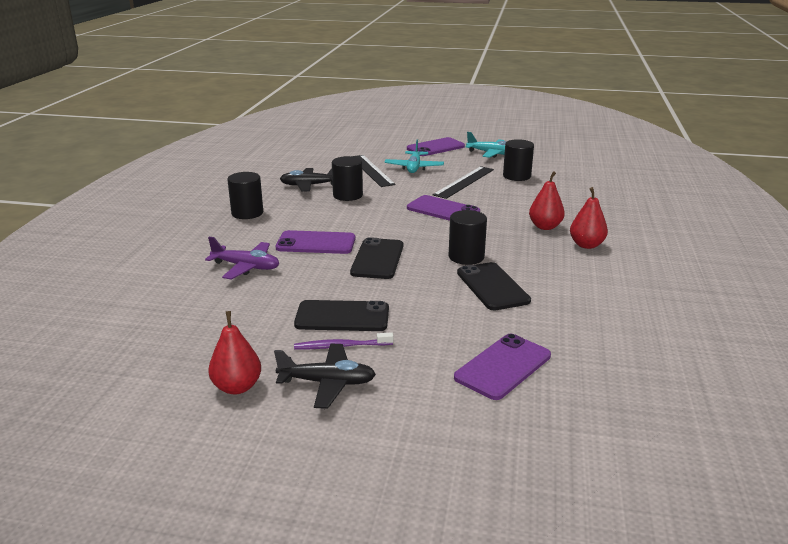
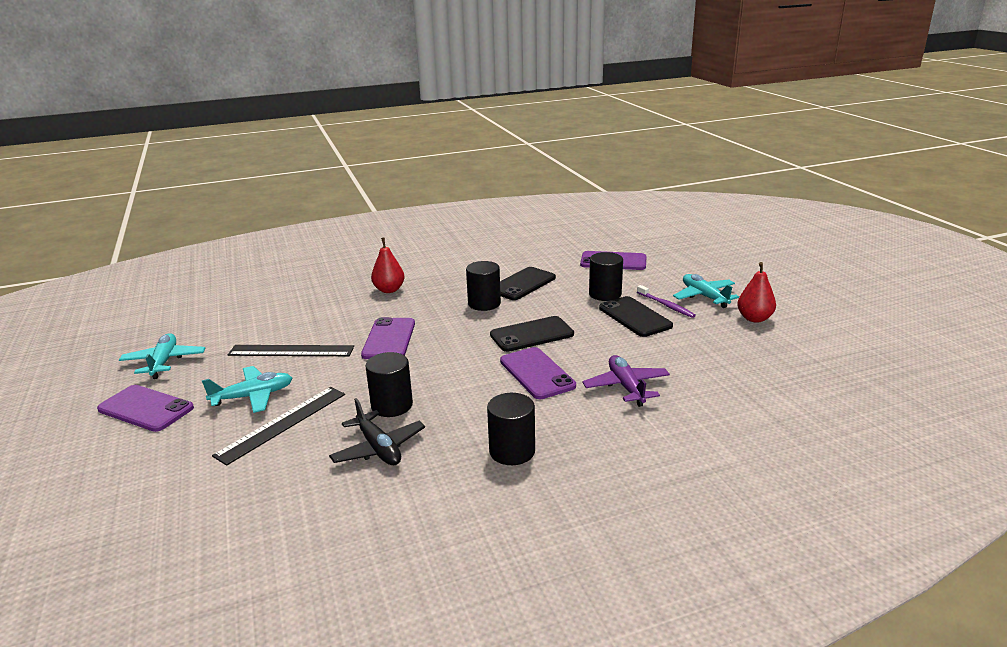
camera: 120 degrees left, 0 degrees up
(327, 383) = (704, 296): black plane -> turquoise plane
(516, 176) = (252, 329): black cylinder -> black cylinder (605, 294)
(586, 245) = (413, 271): red pear -> none

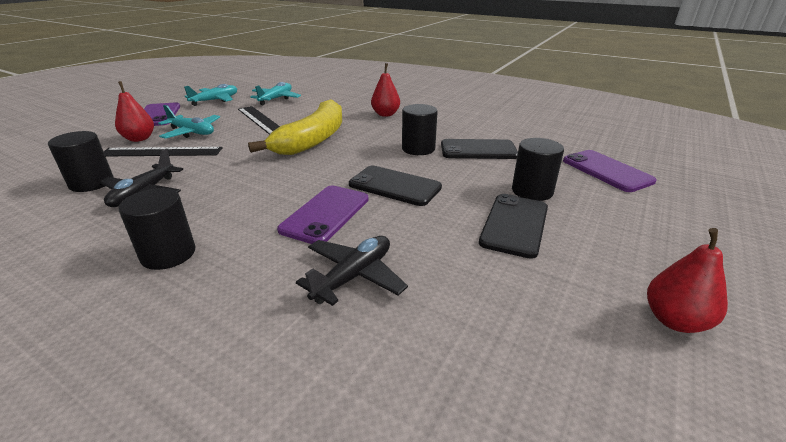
camera: 50 degrees right, 5 degrees up
(213, 432) = (139, 139): none -> red pear
(389, 339) = (313, 139): purple phone -> yellow banana
(392, 405) = (213, 175): black cylinder -> black cylinder (91, 183)
(626, 387) = (354, 276): purple plane -> black plane
(666, 305) = (576, 235): purple toothbrush -> none
(704, 296) = (649, 253): turquoise plane -> turquoise plane (276, 99)

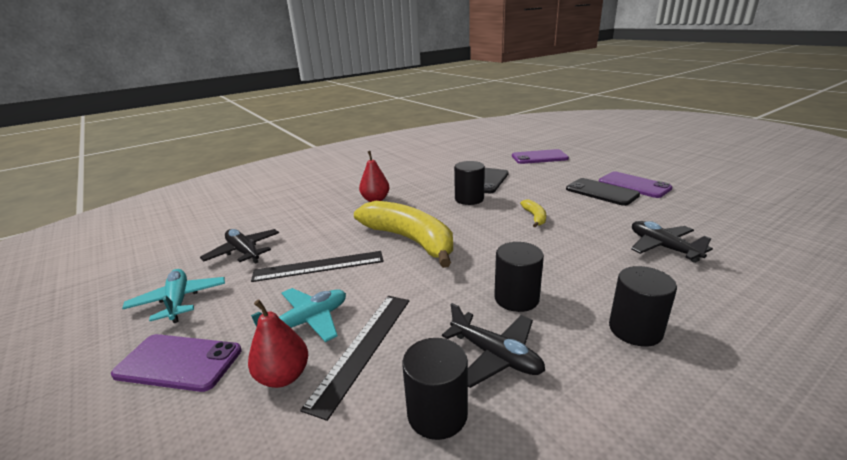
camera: 65 degrees left, 5 degrees down
(276, 99) = (243, 252): turquoise plane -> black plane
(326, 214) = (574, 248): purple phone -> purple phone (634, 185)
(394, 186) = (535, 217): black phone -> yellow banana
(532, 191) = (559, 179): black cylinder -> black cylinder (516, 298)
(674, 320) = (689, 181): red pear -> none

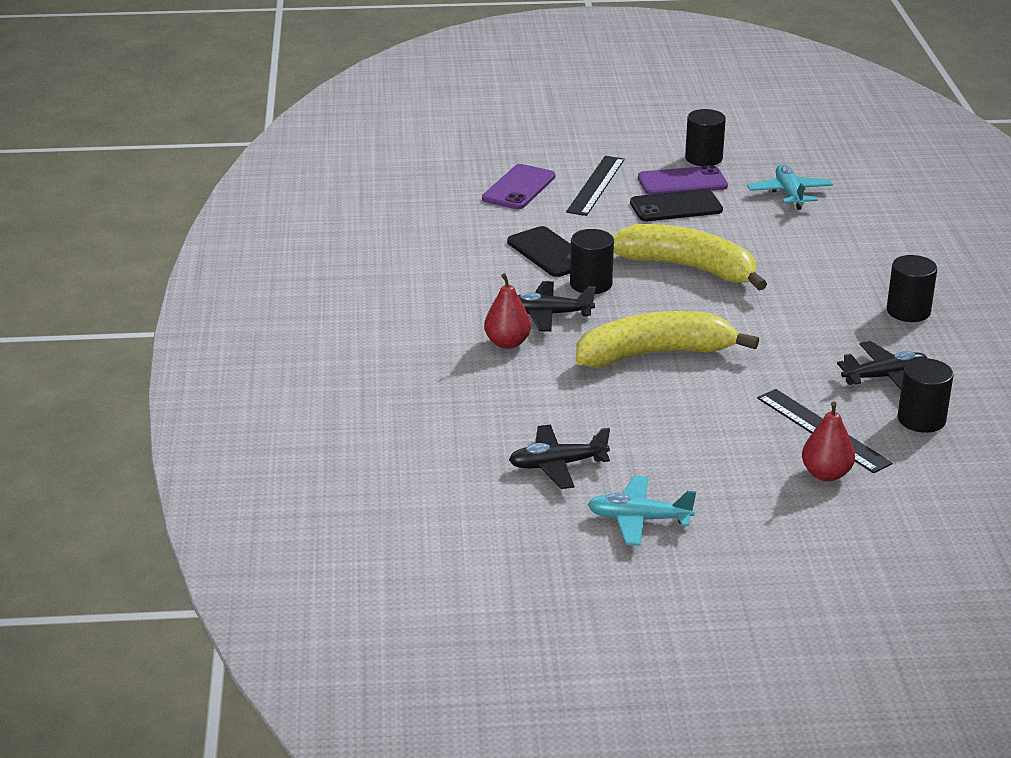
camera: 60 degrees left, 5 degrees up
(179, 362) = (758, 524): purple phone -> none
(307, 322) = (757, 449): turquoise plane -> turquoise plane (789, 194)
(319, 266) = (653, 422): black ruler -> black ruler (595, 185)
(516, 298) = (823, 339): black cylinder -> black cylinder (703, 158)
(535, 217) = (688, 268): yellow banana -> yellow banana, size x2.43
(662, 247) = (818, 240): black plane -> black plane (548, 314)

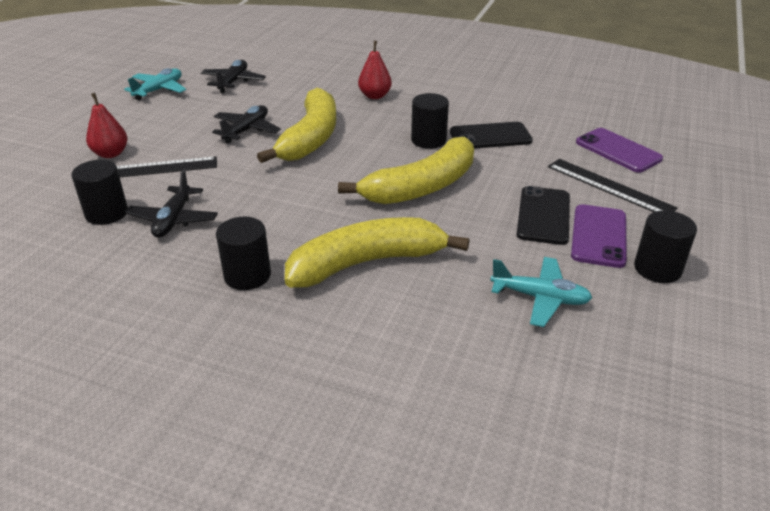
camera: 115 degrees right, 5 degrees up
(548, 314) = (398, 116): black plane -> black plane (246, 130)
(830, 266) = (366, 263): none -> yellow banana

